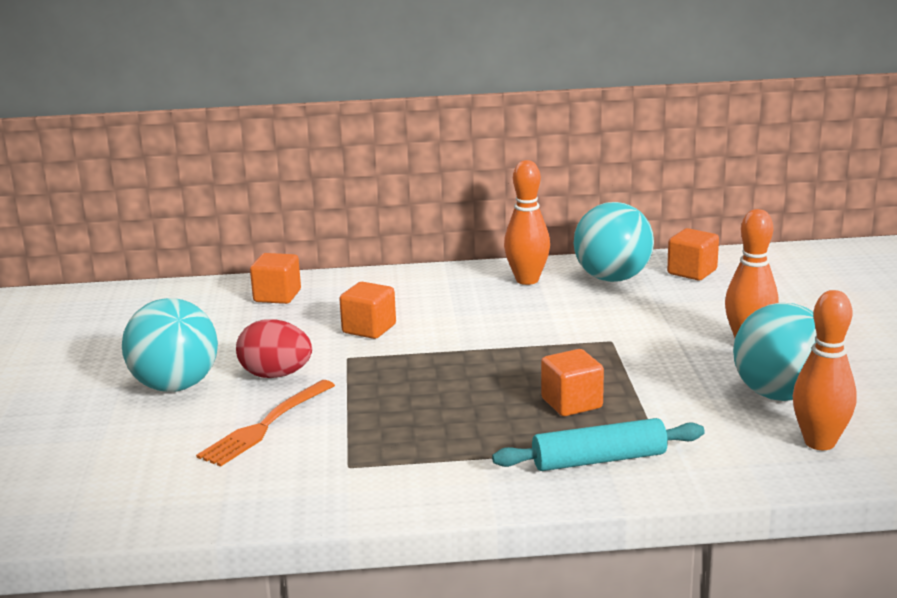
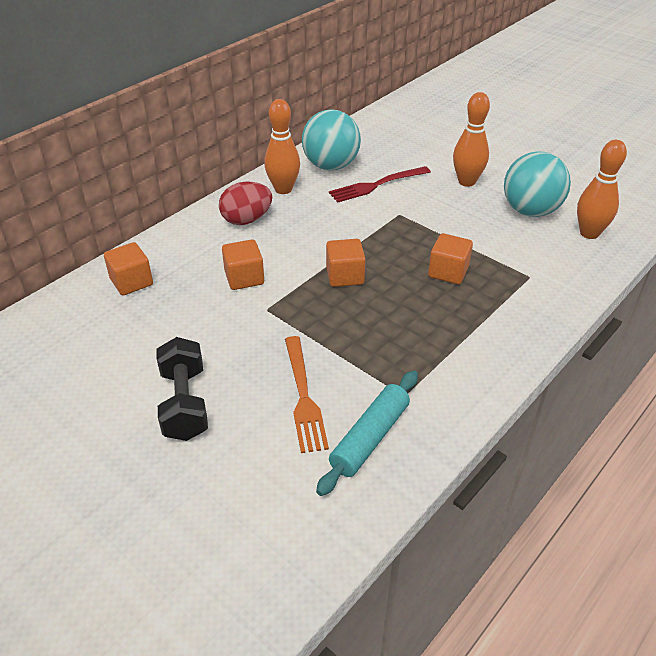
camera: 45 degrees left, 20 degrees up
(175, 386) = (184, 403): turquoise ball -> black dumbbell
(276, 375) = (243, 351): red egg -> red egg (246, 220)
(599, 460) = (519, 304): turquoise rolling pin -> turquoise rolling pin (370, 438)
(632, 309) = (376, 185): none -> red fork
(692, 272) = (366, 142): orange cube -> orange cube (345, 276)

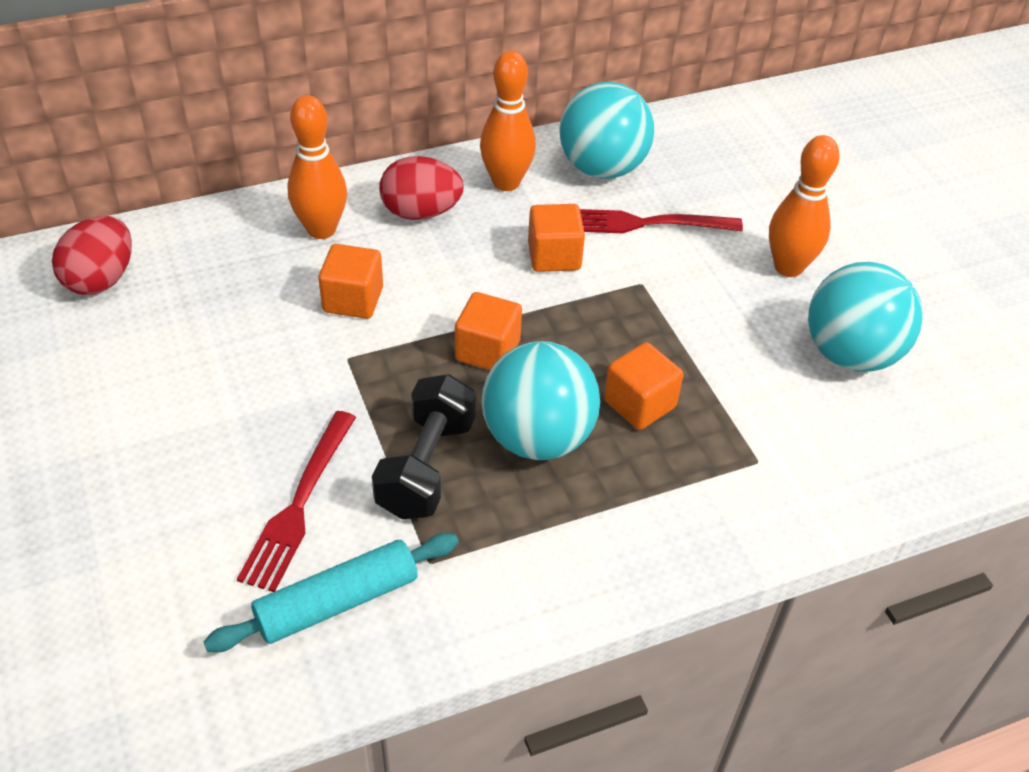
camera: 25 degrees right, 5 degrees up
(70, 323) = (101, 279): none -> red egg
(131, 282) = (211, 250): orange cube -> orange cube (554, 256)
(184, 403) = (152, 448): black dumbbell -> black dumbbell (426, 467)
(304, 397) = (299, 505): orange fork -> red fork
(409, 308) = (537, 437): none -> turquoise ball
(589, 233) = (916, 429): orange bowling pin -> orange bowling pin (321, 229)

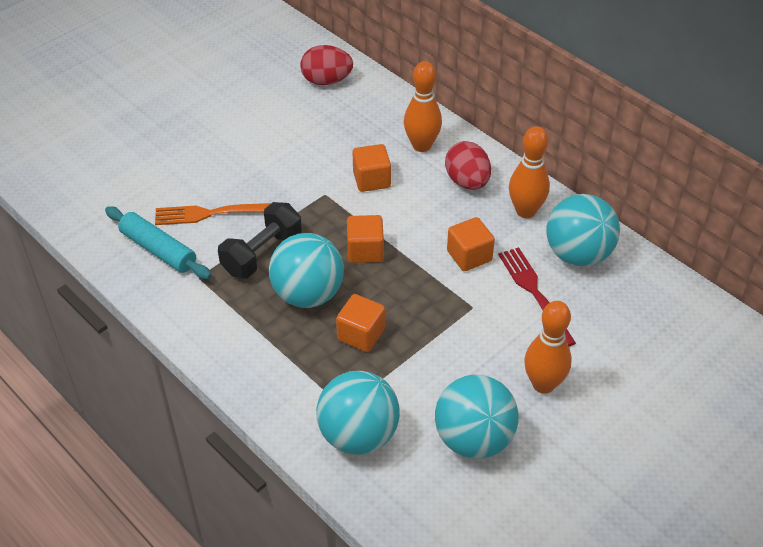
camera: 70 degrees right, 0 degrees up
(299, 505) = (212, 213): red fork -> orange fork
(426, 467) = (262, 253): black dumbbell -> black dumbbell turned 45 degrees counterclockwise
(811, 461) = (358, 435): none -> turquoise ball

